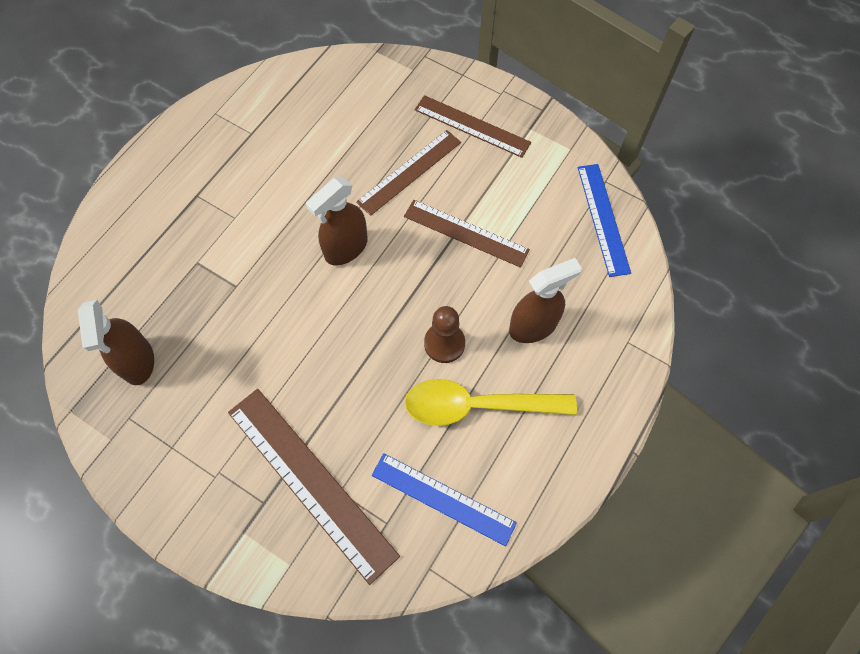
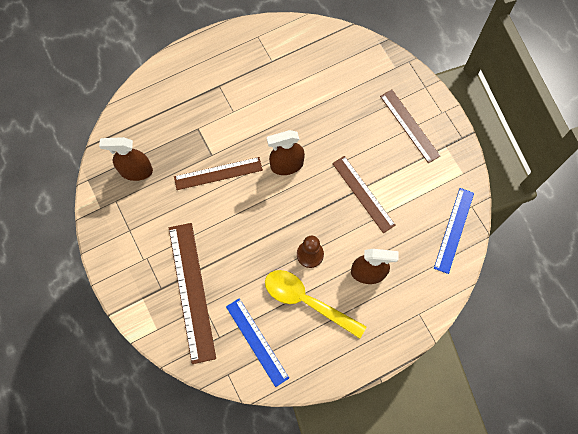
camera: 30 degrees right, 5 degrees up
(137, 361) = (136, 171): brown spray bottle -> brown spray bottle turned 75 degrees clockwise
(409, 172) = (352, 136): brown ruler -> brown ruler (218, 173)

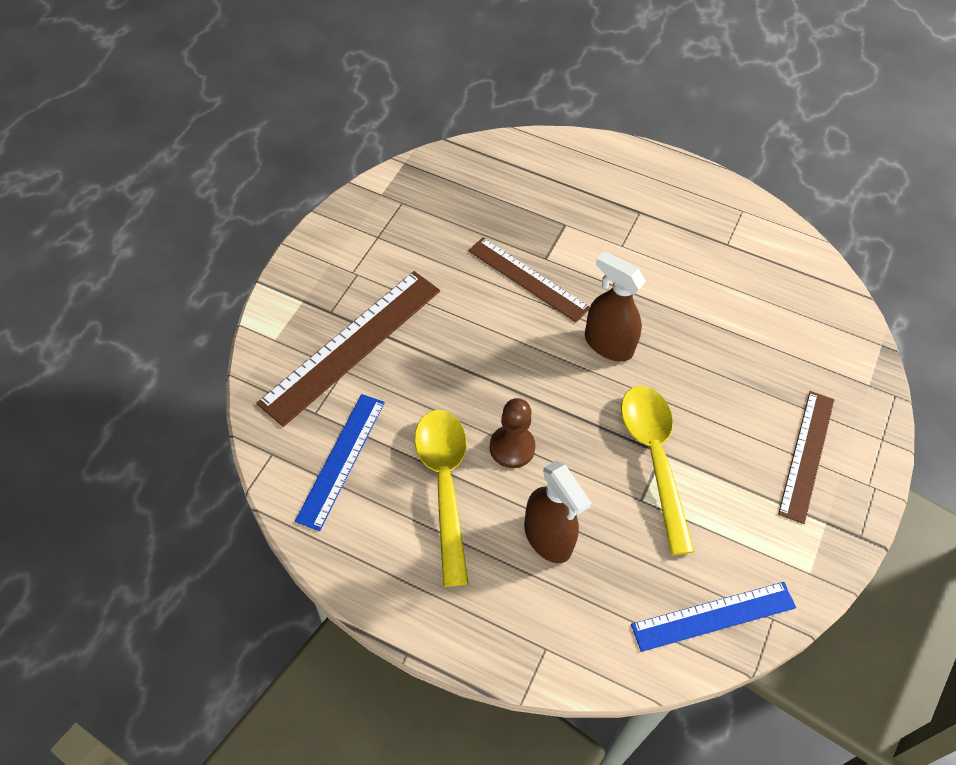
camera: 50 degrees right, 15 degrees down
(136, 171) = (455, 199): brown spray bottle -> none
(363, 194) = (654, 459): brown ruler -> yellow spoon

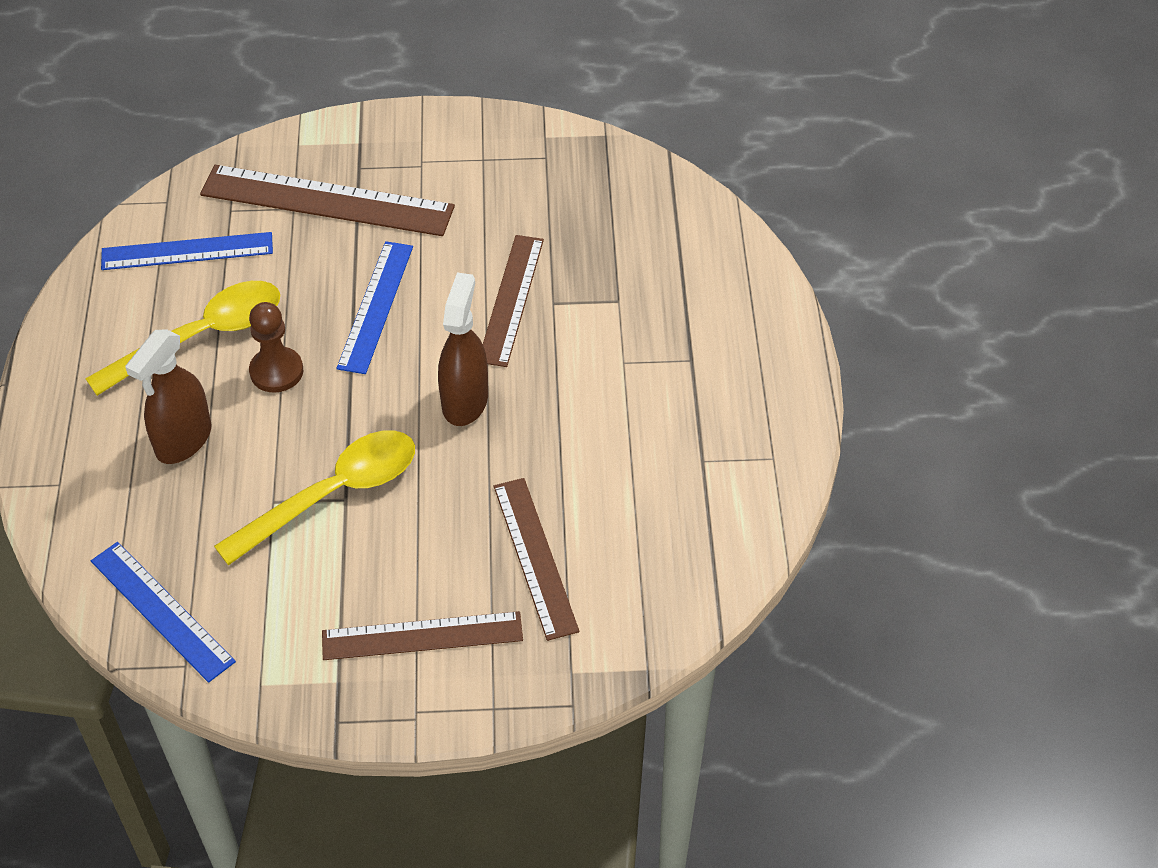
camera: 65 degrees right, 5 degrees down
(484, 359) = (376, 306): none -> blue ruler
(766, 363) = (535, 557): none -> brown ruler

